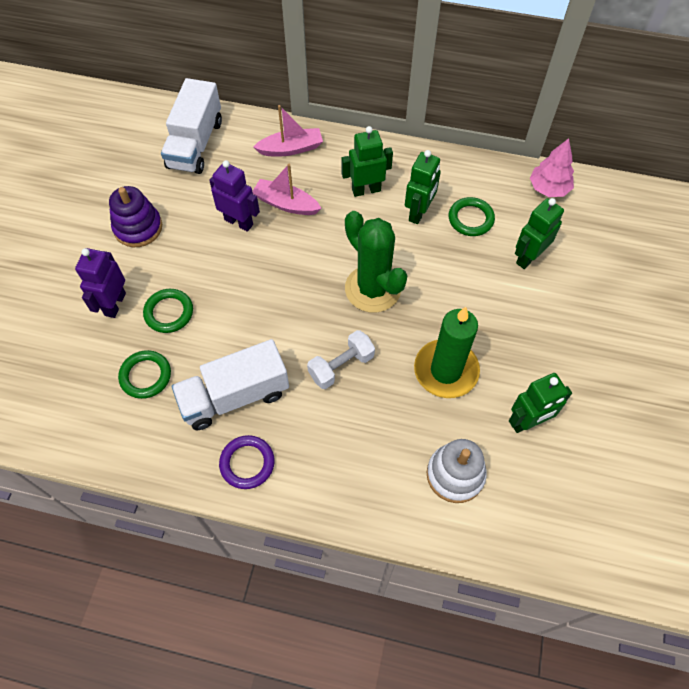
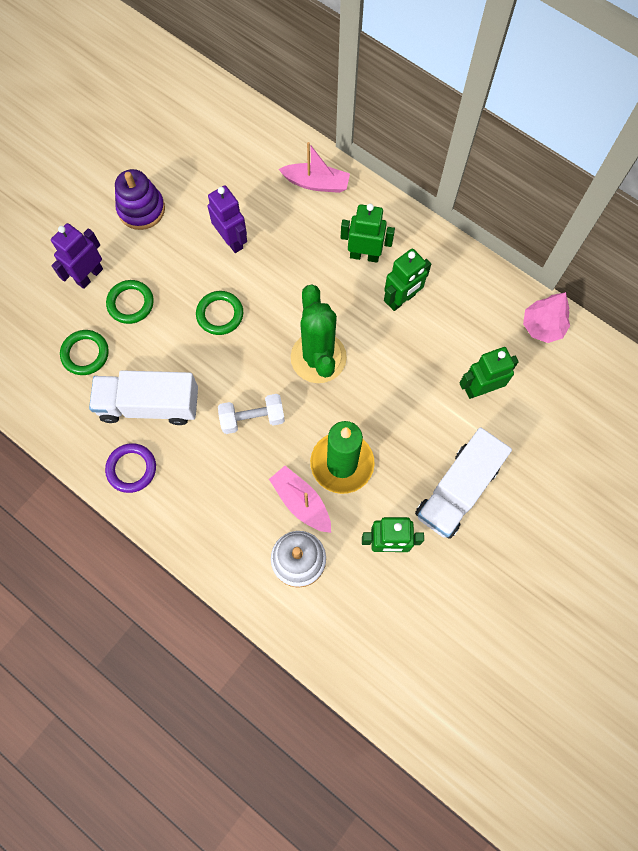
camera: 25 degrees right, 10 degrees up
(195, 144) = (231, 143): white truck -> white truck (457, 490)
(286, 204) = (283, 239): pink boat -> pink boat (301, 502)
(470, 219) = (447, 327): green ring -> green ring (220, 314)

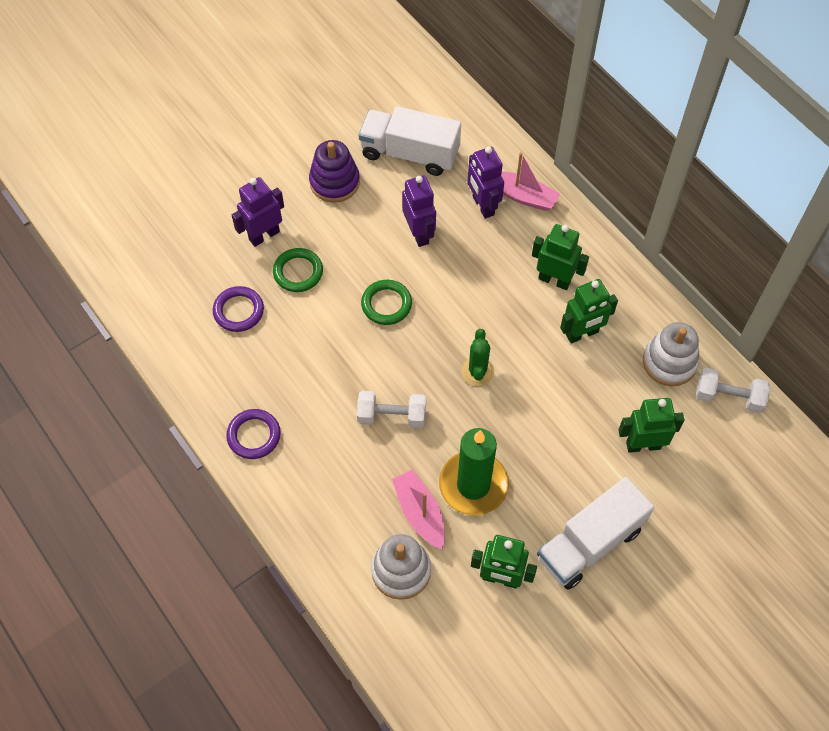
camera: 15 degrees right, 10 degrees down
(85, 354) = (238, 311): green ring -> purple ring
(149, 405) = (289, 377): white truck -> white truck (409, 153)
(282, 201) = (483, 206): none -> purple robot
(318, 357) = (477, 371): green cactus -> green cactus, size x0.54
(484, 307) = (669, 362): none -> white stacking toy
(542, 327) = (728, 397): pink tree -> white dumbbell

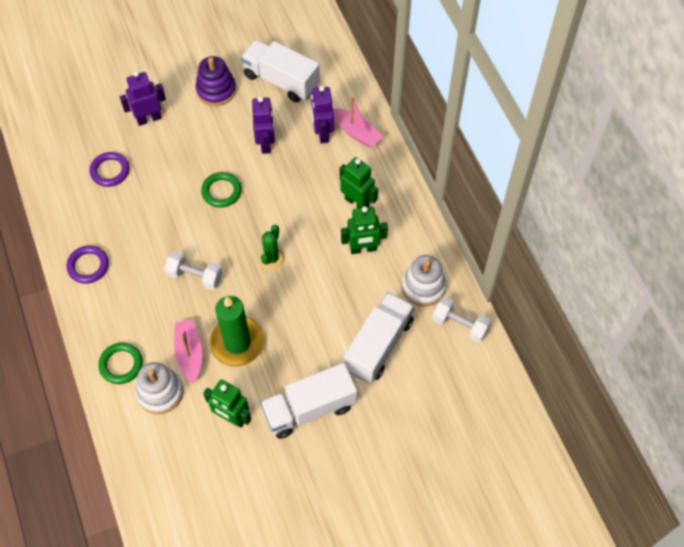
camera: 15 degrees right, 0 degrees up
(298, 272) = (164, 152): green ring -> green ring (121, 364)
(643, 445) = (378, 345): green robot -> white truck

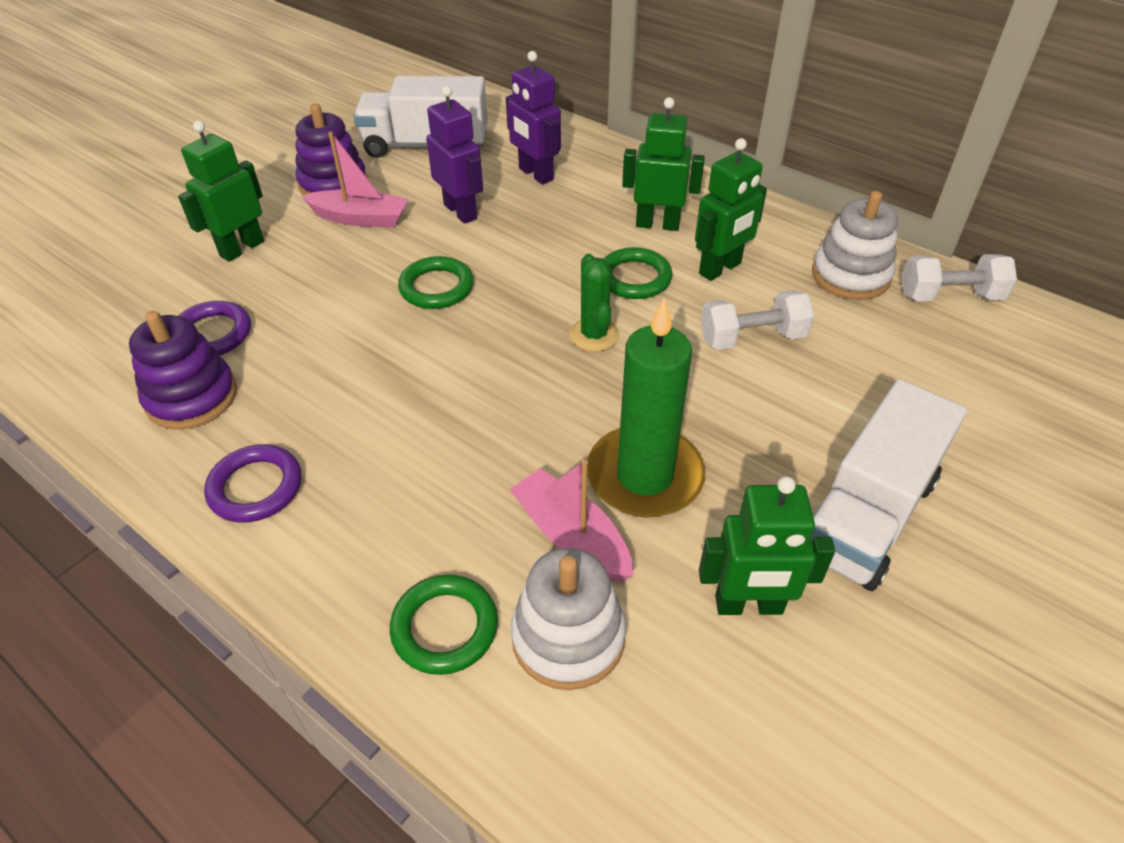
camera: 30 degrees left, 15 degrees down
(85, 205) = (191, 397): none -> purple stacking toy
(149, 119) = (242, 248): purple robot -> green robot
(195, 276) = (482, 413): white dumbbell -> white dumbbell (752, 338)
(317, 233) = (634, 278): none -> green ring
(356, 132) = (582, 159): pink boat -> pink boat (360, 218)
(378, 345) = (871, 371): white truck -> none

